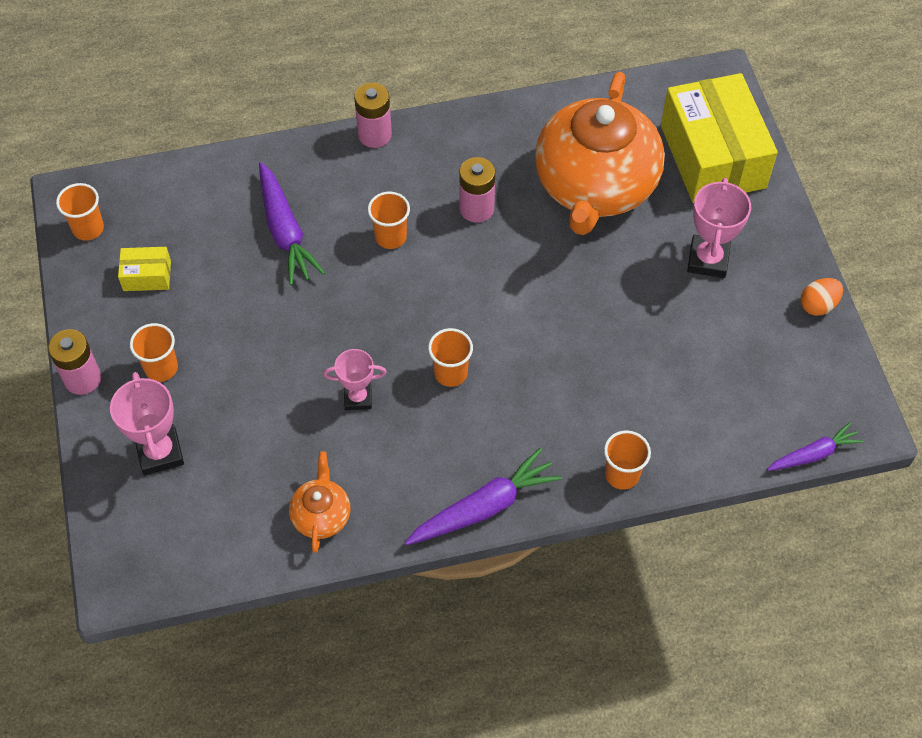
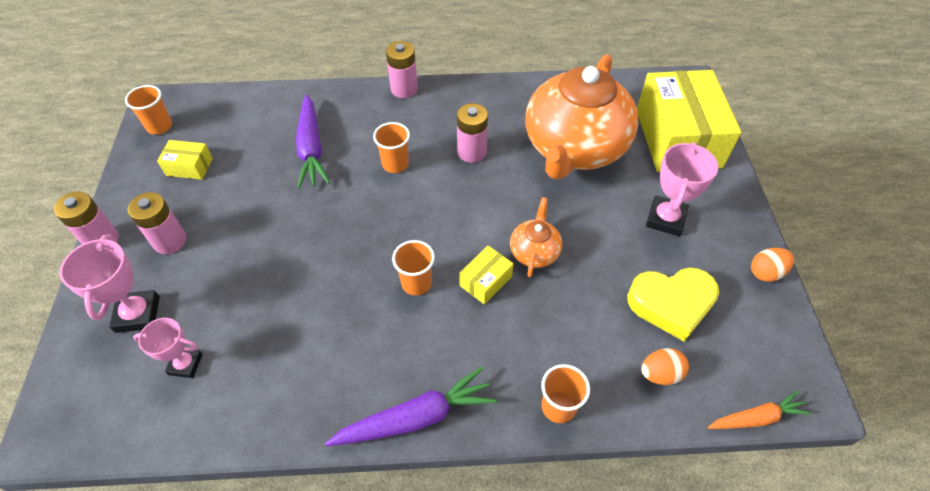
camera: 10 degrees right, 5 degrees down
(161, 368) = (170, 241): orange cup -> pink battery
(321, 515) = (259, 398): orange teapot -> orange teapot (534, 251)
(358, 398) = (328, 292): pink trophy -> pink trophy (185, 364)
(524, 359) = (486, 281): none -> yellow box
(718, 427) = (660, 374): none -> orange egg
(722, 354) = (671, 304): none -> yellow heart
(813, 454) = (756, 418): purple carrot -> orange carrot

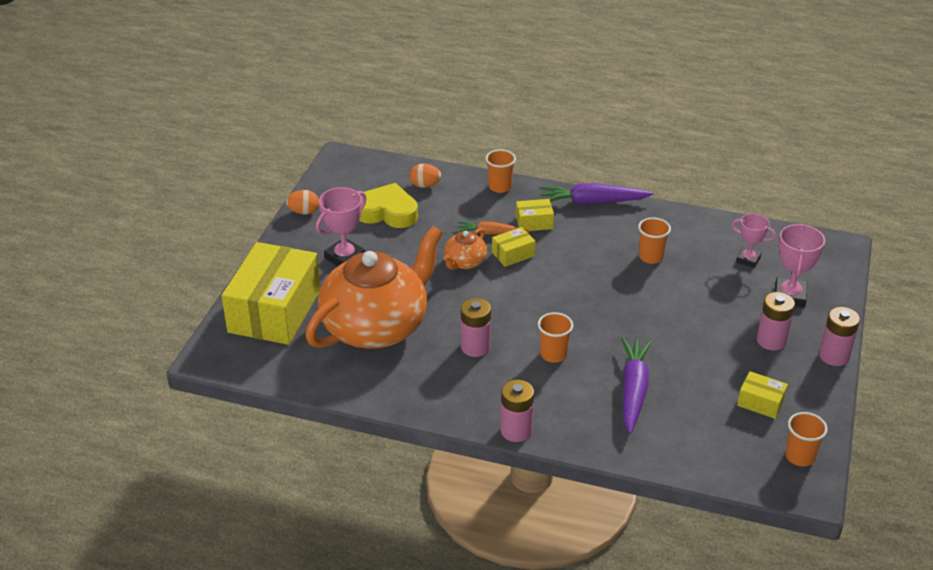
camera: 160 degrees left, 15 degrees down
(416, 283) = (567, 265): orange cup -> orange cup (651, 257)
(482, 345) = (534, 222): none -> yellow box
(756, 418) = (384, 158): orange carrot -> orange carrot (491, 233)

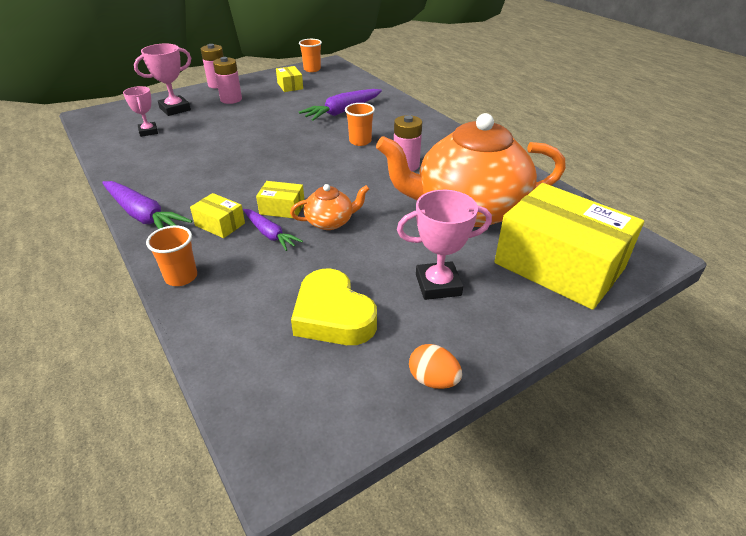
camera: 140 degrees left, 0 degrees up
(275, 311) = (559, 266): yellow box -> yellow box turned 75 degrees clockwise
(425, 185) = (245, 328): orange egg -> none
(491, 233) = (270, 234): orange carrot -> purple carrot
(516, 430) = (436, 122): pink battery -> none
(651, 257) = (196, 159): orange cup -> none

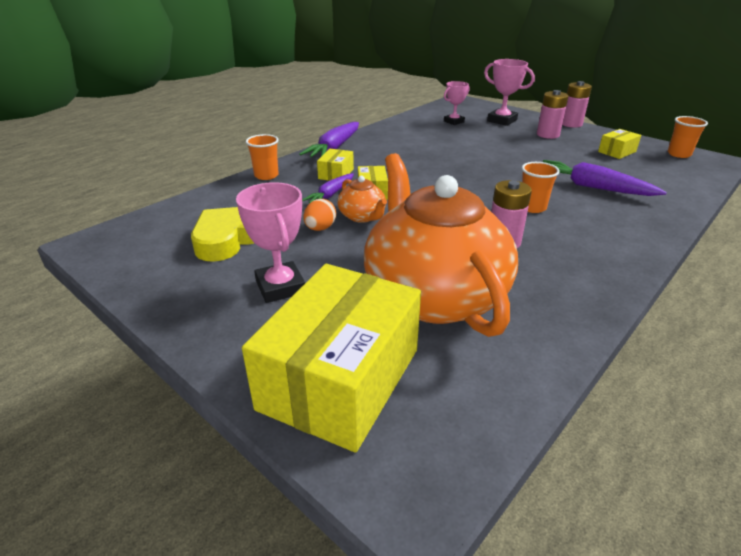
camera: 75 degrees right, 5 degrees down
(433, 380) = (150, 297): orange egg -> orange egg (320, 228)

